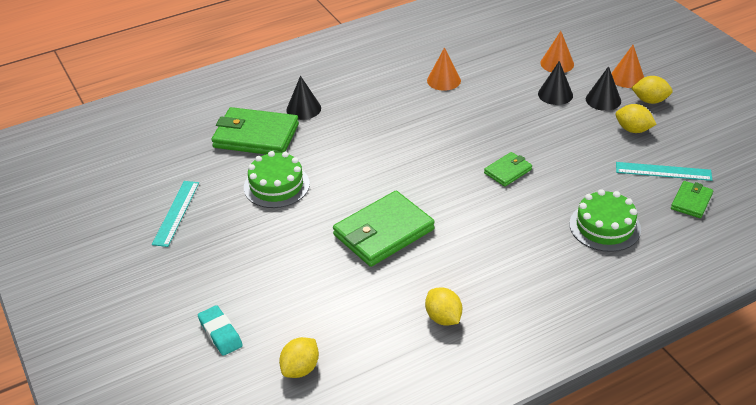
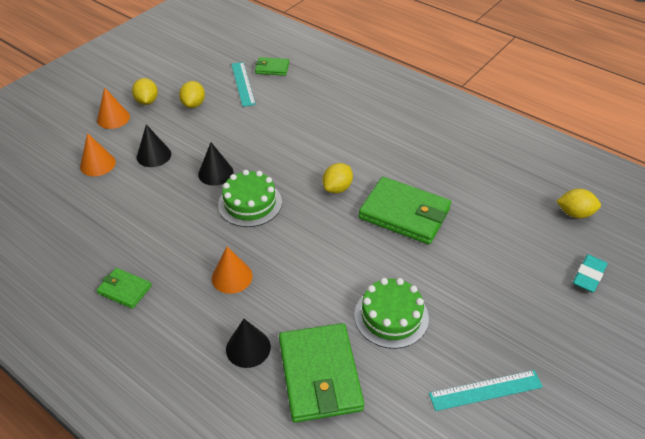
camera: 115 degrees left, 5 degrees up
(443, 80) = (151, 239): orange cone -> orange cone (232, 277)
(443, 318) = (468, 155): yellow lemon -> yellow lemon (337, 188)
(508, 171) = (282, 160): green wallet -> green wallet (124, 290)
(603, 100) = (154, 126): black cone -> black cone (215, 173)
(604, 226) = (322, 100): green cake -> green cake (250, 203)

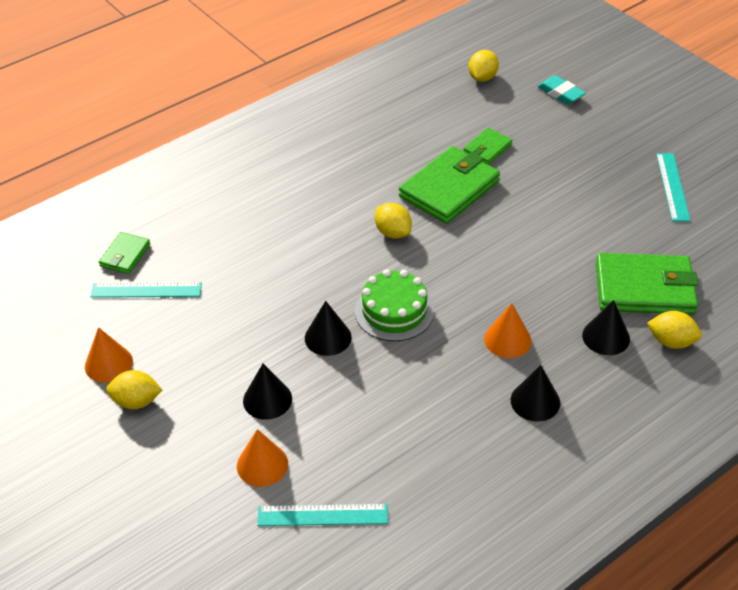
camera: 75 degrees left, 0 degrees up
(55, 200) = (322, 515): none -> turquoise ruler
(113, 118) = (160, 444): orange cone -> orange cone (108, 364)
(124, 290) = (506, 439): green wallet -> green wallet (487, 148)
(165, 304) = (535, 401): none -> black cone
(194, 104) = (170, 348): yellow lemon -> yellow lemon (671, 341)
(391, 316) = (584, 227): green cake -> none

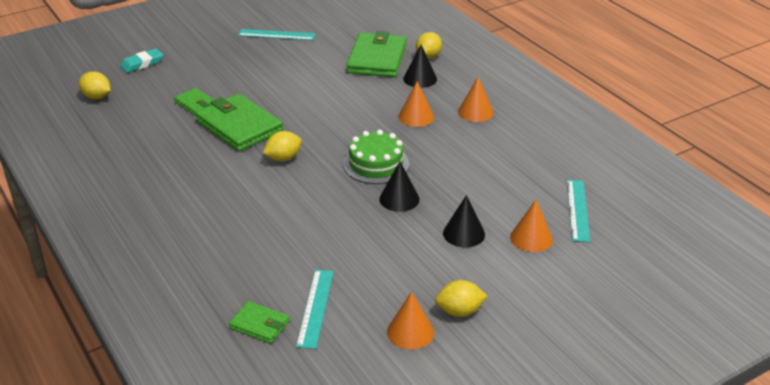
camera: 85 degrees left, 10 degrees down
(136, 401) = (459, 311): yellow lemon -> yellow lemon turned 75 degrees clockwise
(535, 401) = (475, 112): black cone -> orange cone

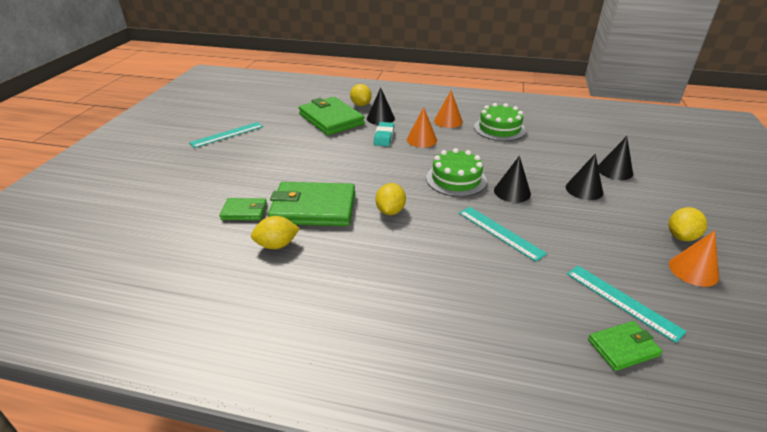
camera: 45 degrees left, 0 degrees up
(97, 97) = (126, 257): yellow lemon -> yellow lemon (277, 245)
(142, 64) = (132, 206): turquoise eraser -> turquoise eraser (384, 137)
(509, 144) = (499, 129): none -> green cake
(531, 238) = (614, 171): orange cone -> black cone
(577, 210) = (599, 144): turquoise ruler -> turquoise ruler (500, 232)

